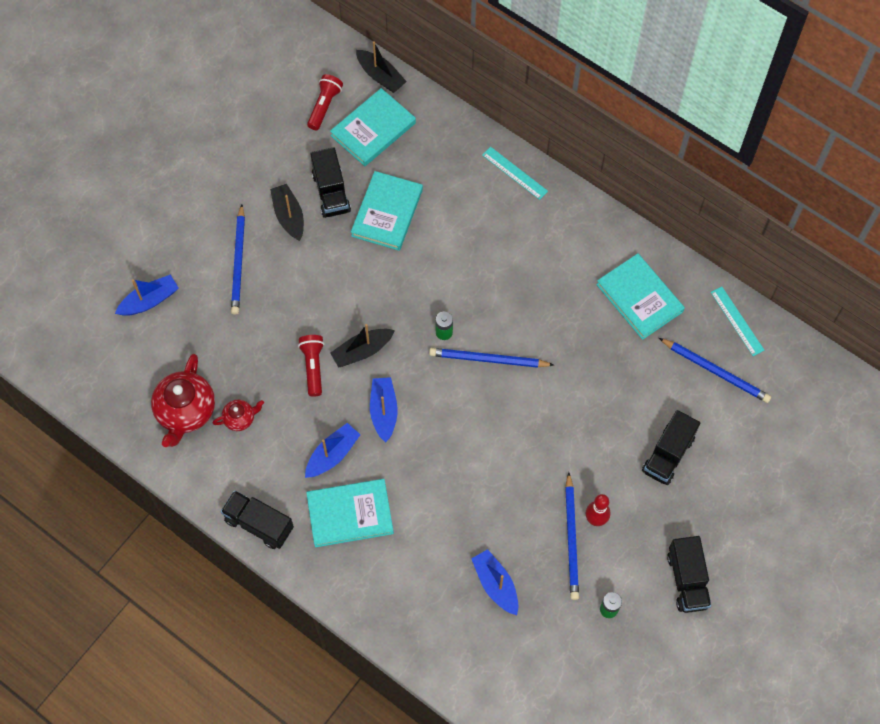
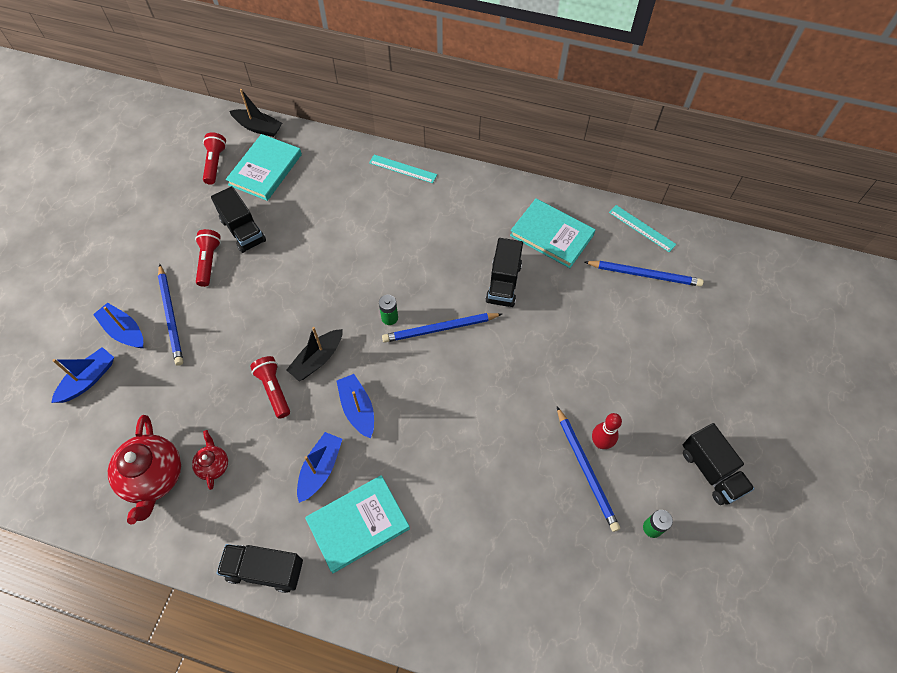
camera: 20 degrees left, 5 degrees down
(240, 418) = (213, 465): red teapot -> red teapot turned 60 degrees counterclockwise
(289, 216) = (209, 262): black boat -> red flashlight
(387, 213) = (300, 232): turquoise book -> none
(495, 584) = (532, 544): blue boat -> blue boat (124, 331)
(668, 455) = (638, 360): black truck -> black truck (503, 283)

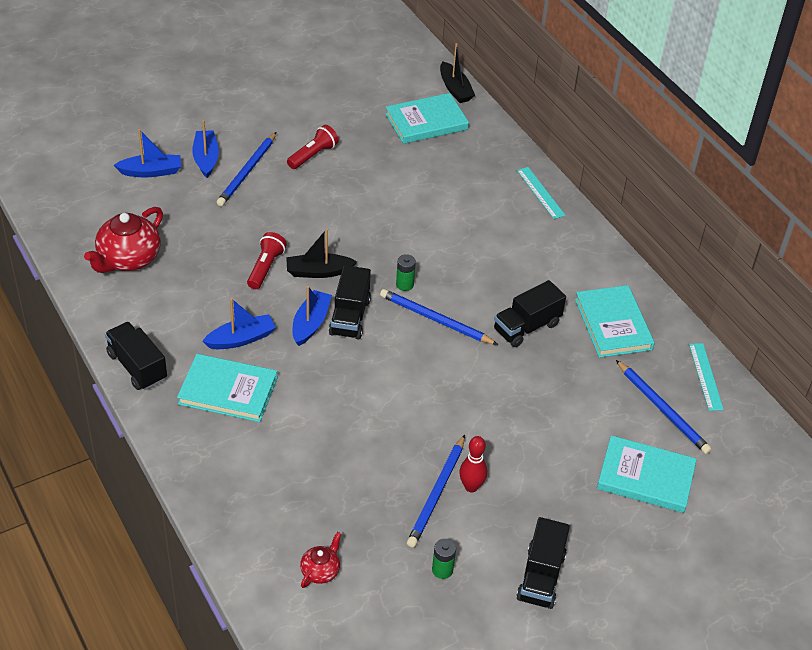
camera: 40 degrees right, 15 degrees down
(213, 465) = (173, 281): red teapot -> red teapot (320, 571)
(215, 163) = (392, 93): red flashlight -> none
(243, 230) = (361, 151): black truck -> black truck (350, 317)
(687, 335) = (645, 477): none -> turquoise book

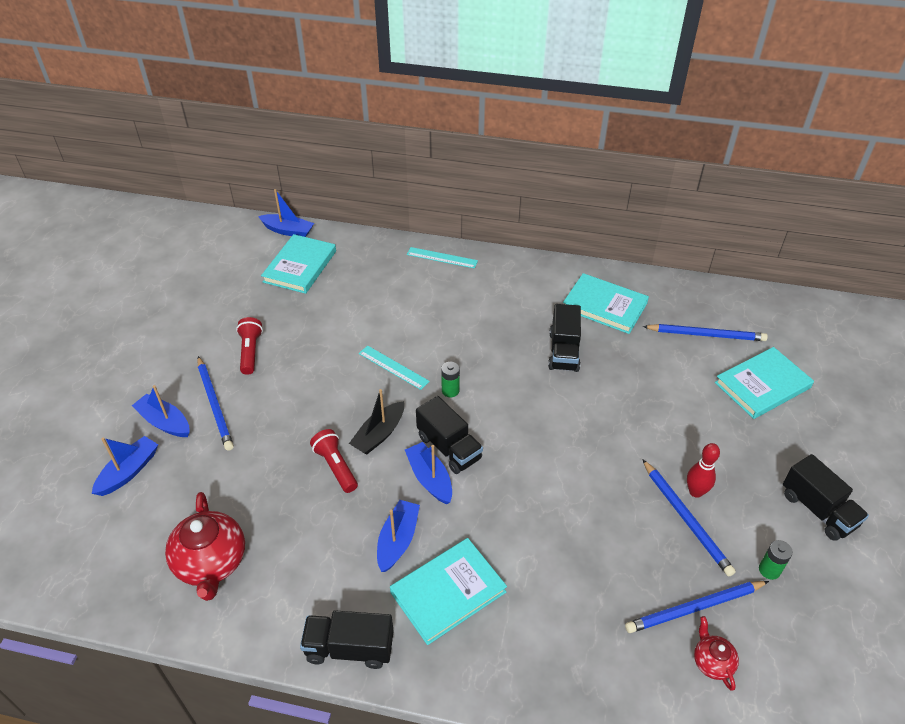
camera: 45 degrees left, 0 degrees up
(435, 320) = (505, 397): blue pencil -> blue pencil (694, 608)
(455, 89) = (288, 231): black boat -> blue boat
(705, 376) = (694, 294): turquoise ruler -> turquoise ruler (393, 367)

